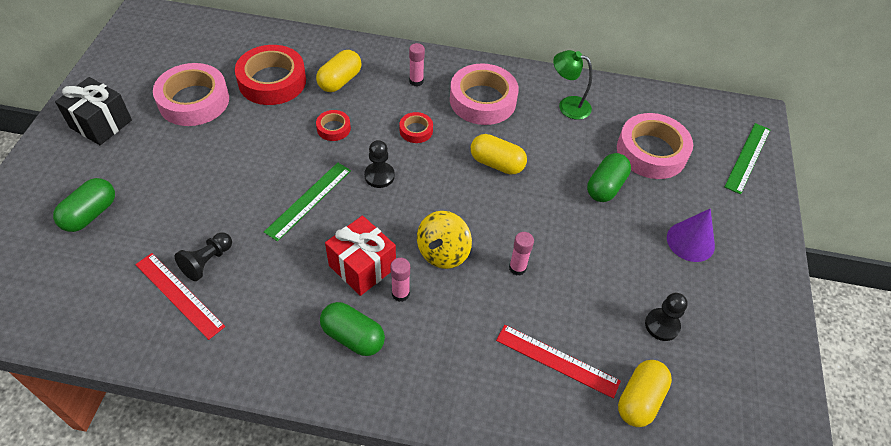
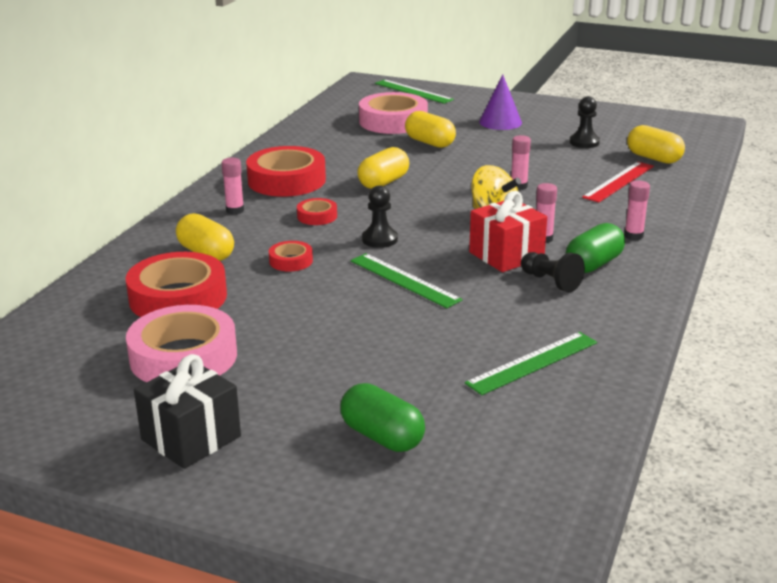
camera: 75 degrees left, 25 degrees down
(179, 294) = (532, 362): red ruler -> green ruler
(207, 262) = (485, 344): black pawn -> black pawn (550, 282)
(420, 372) = (633, 236): none -> pink glue stick
(482, 100) = (286, 180): pink tape -> red tape
(568, 105) = (315, 145): green lamp -> none
(605, 186) = (430, 143): green capsule -> yellow capsule

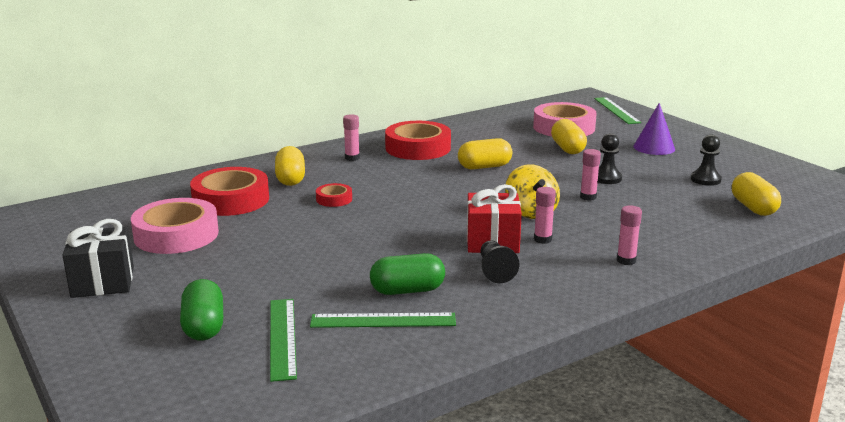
camera: 35 degrees right, 5 degrees down
(317, 216) = (399, 176): red tape -> none
(379, 239) = (416, 203): black pawn -> black pawn (607, 178)
(404, 280) = (388, 235): green ruler -> green ruler (283, 337)
(593, 264) = (553, 270): green capsule -> green capsule (407, 290)
(618, 181) = (685, 217): red ruler -> none

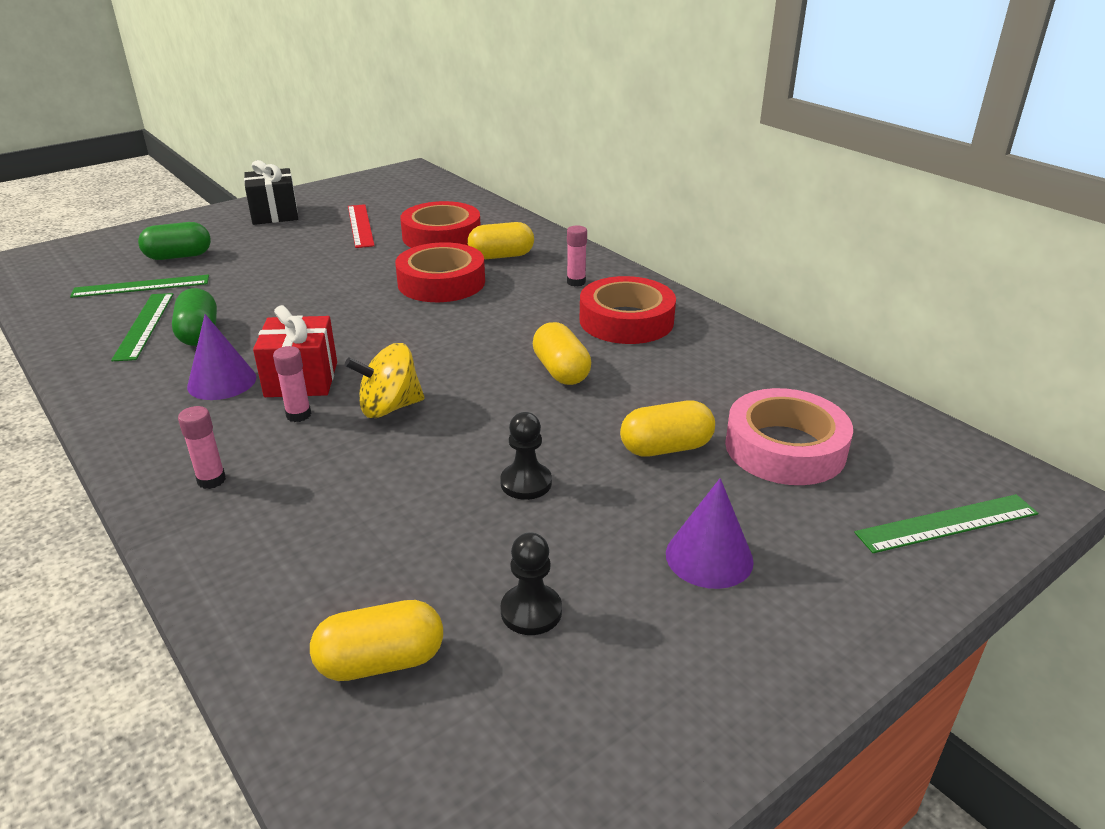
camera: 85 degrees right, 10 degrees up
(176, 235) = (360, 225): pink tape -> red ruler
(334, 199) = (441, 282): red tape -> red tape, size x2.09
(495, 271) = (222, 382): black pawn -> purple cone
(588, 197) = (443, 459): pink glue stick -> none

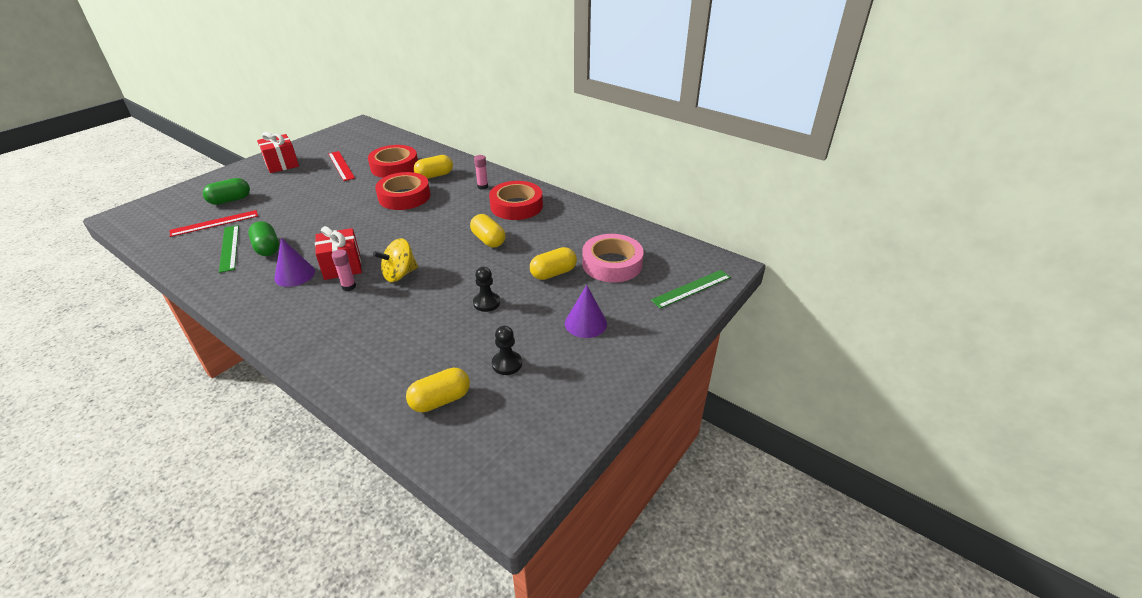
camera: 15 degrees left, 5 degrees up
(141, 286) = (214, 223): green ruler -> red ruler
(211, 480) = (313, 330): pink glue stick -> none
(274, 214) = (282, 164): black gift -> red gift

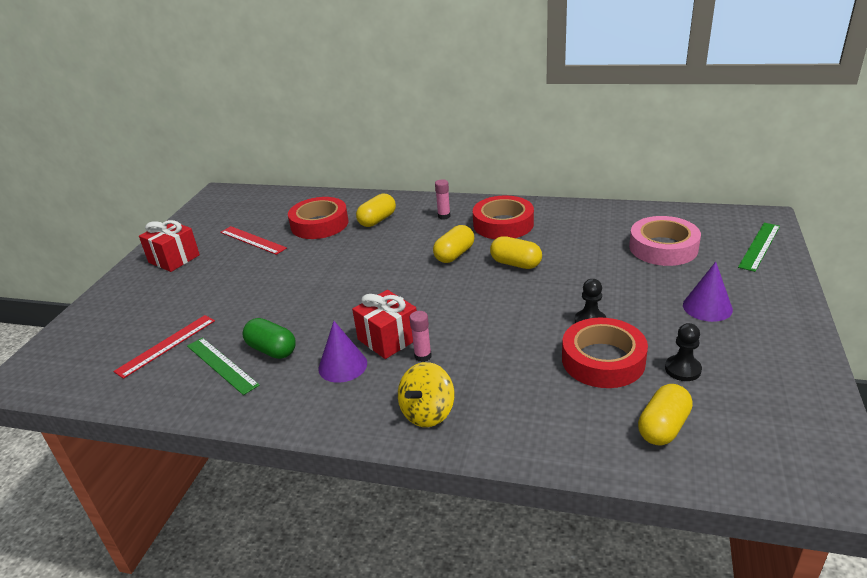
camera: 20 degrees left, 5 degrees down
(230, 200) = (155, 315): green capsule -> none
(399, 274) = (464, 326): yellow spinning top -> yellow spinning top (428, 413)
(404, 196) = (369, 250): red tape -> red tape (603, 360)
(553, 273) = (620, 273): yellow capsule -> yellow capsule (454, 255)

